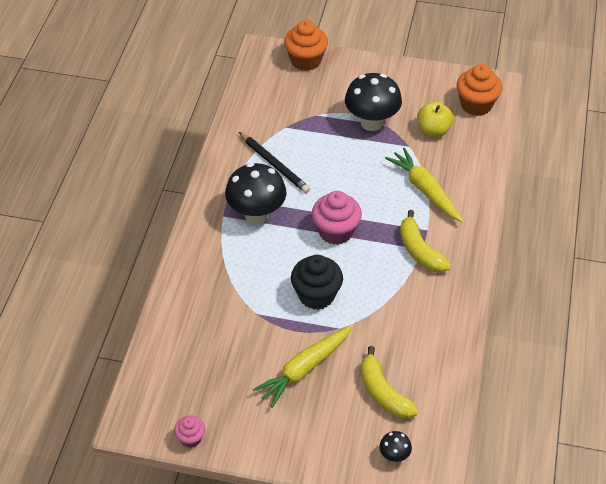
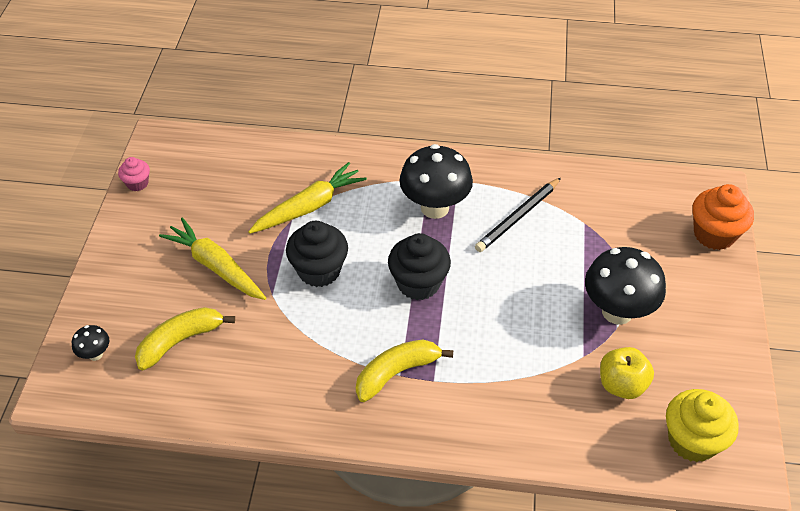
camera: 85 degrees right, 0 degrees up
(336, 231) = (418, 283): pink cupcake -> black cupcake
(425, 190) = (505, 376): yellow carrot -> yellow carrot (309, 207)
(476, 105) = (692, 440): orange cupcake -> yellow cupcake

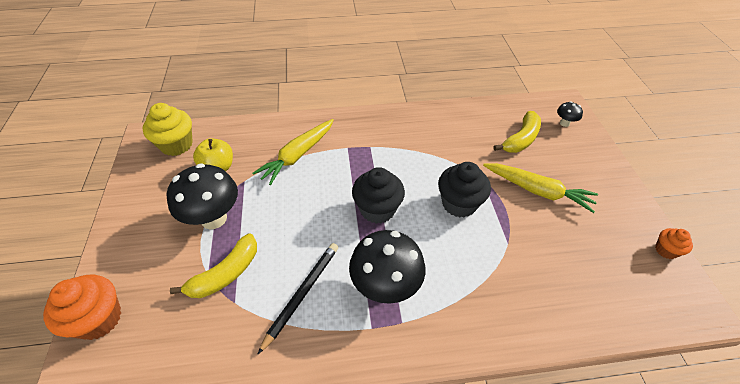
camera: 165 degrees right, 0 degrees up
(137, 183) = (666, 250): pink cupcake -> orange cupcake
(309, 207) = (500, 260): yellow carrot -> yellow carrot (297, 155)
(397, 373) = (372, 147): yellow banana -> yellow banana (225, 274)

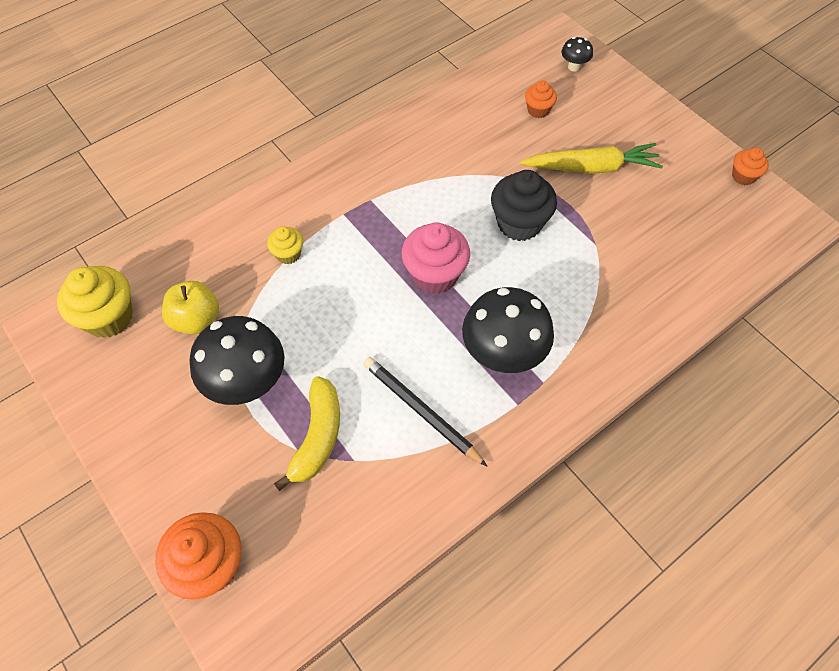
camera: 30 degrees left, 10 degrees up
(297, 155) = (288, 254): yellow carrot -> yellow cupcake
(302, 294) = (421, 411): black pencil -> black pencil turned 45 degrees counterclockwise
(377, 209) = (435, 274): black cupcake -> pink cupcake
(520, 139) = (538, 110): yellow banana -> orange cupcake

